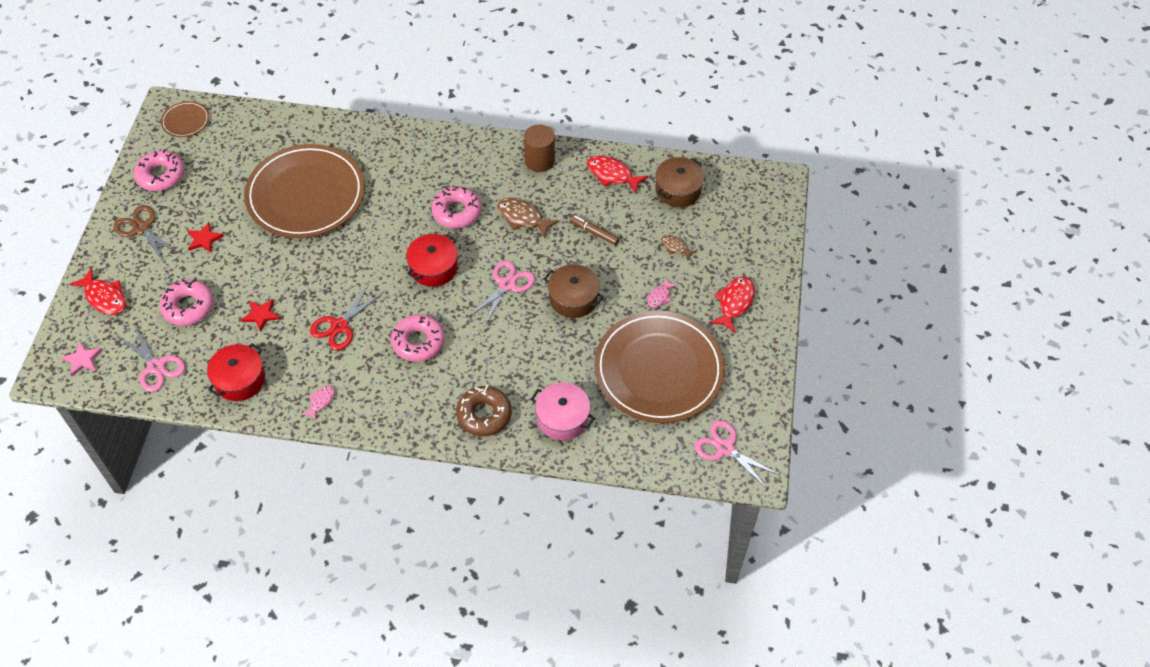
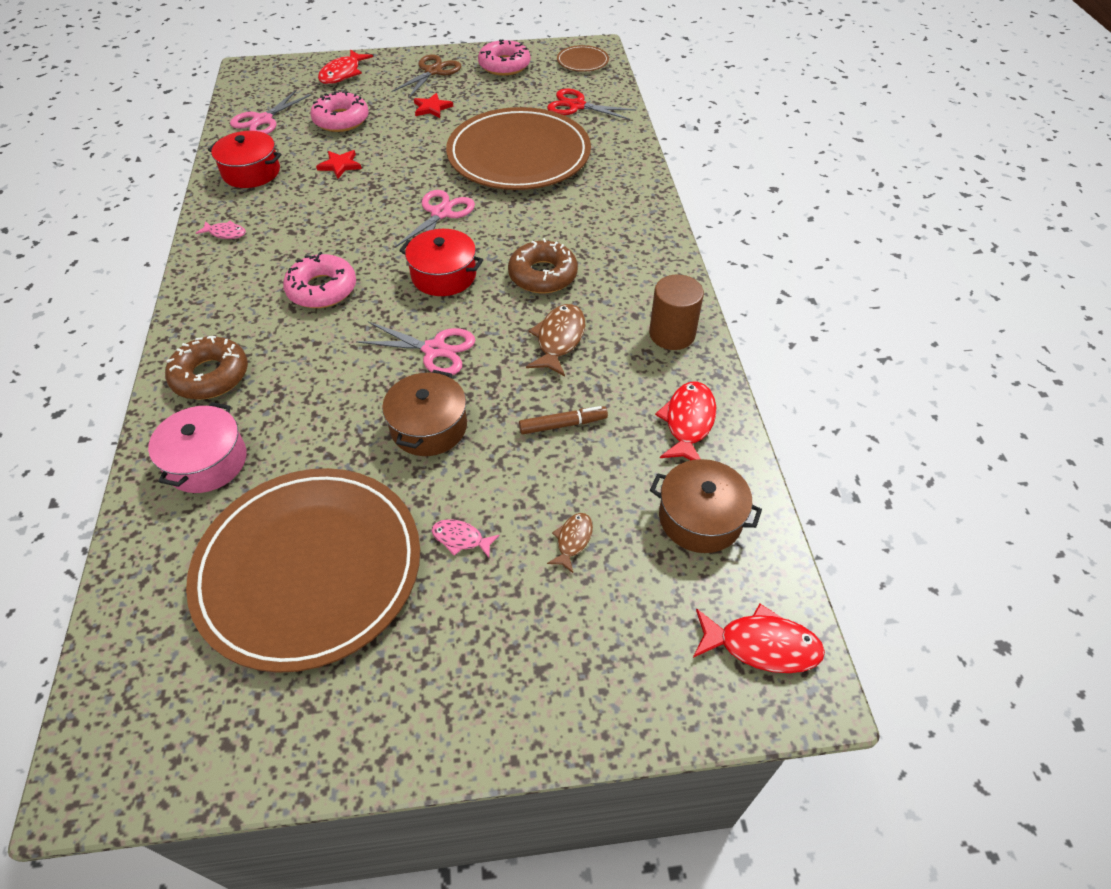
camera: 75 degrees right, 5 degrees down
(83, 360) = (266, 81): pink star -> none
(339, 326) = (335, 222): red scissors -> red scissors (577, 106)
(456, 212) = (543, 275): pink donut -> brown donut
(594, 232) = (563, 425): brown marker -> brown marker turned 60 degrees clockwise
(725, 448) = (146, 711): pink scissors -> pink scissors (441, 213)
(734, 303) = (476, 662): red fish -> red fish (761, 645)

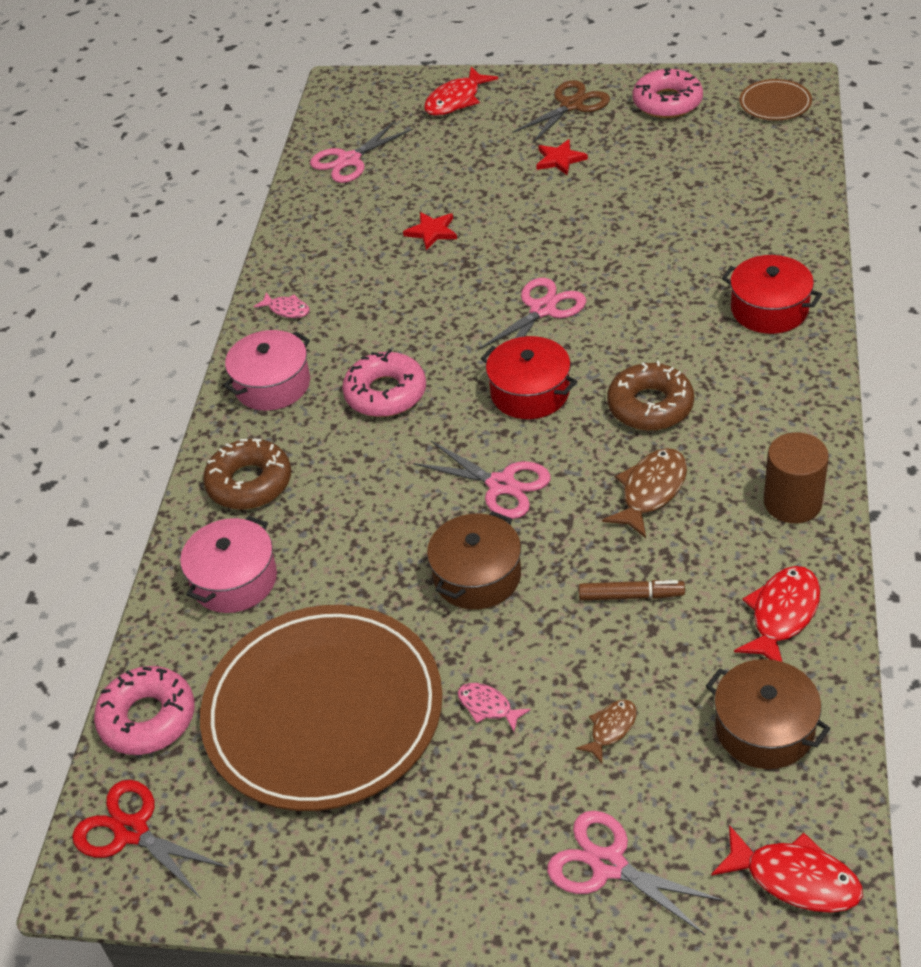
camera: 20 degrees right, 5 degrees down
(221, 293) = (272, 384): none -> pink pot
(251, 172) = (326, 231): red pot -> red pot (769, 309)
(341, 120) = (443, 168): pink donut -> pink donut (148, 718)
(519, 155) = (657, 237): brown plate -> none
(577, 106) = (750, 171): red scissors -> red scissors (132, 831)
(600, 665) = (608, 865): none -> pink scissors

